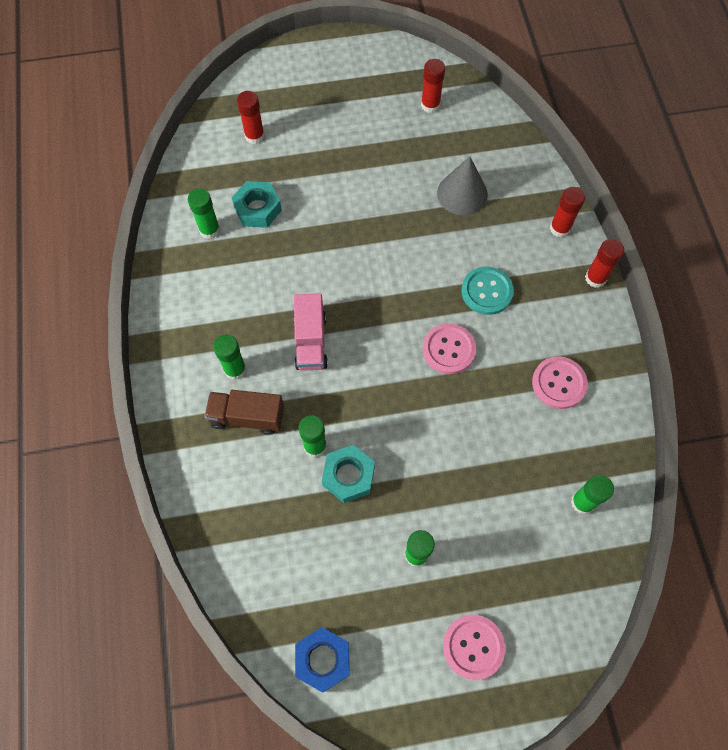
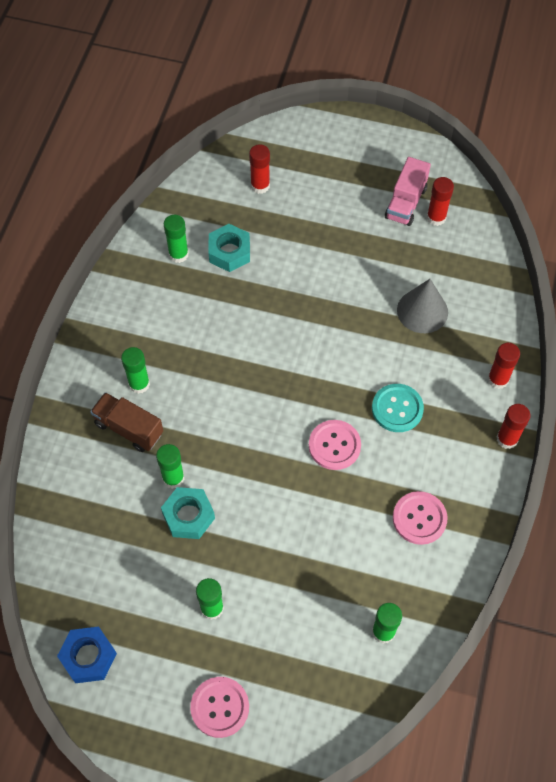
camera: 25 degrees right, 5 degrees down
(310, 341) = (216, 387): pink truck -> pink truck (405, 203)

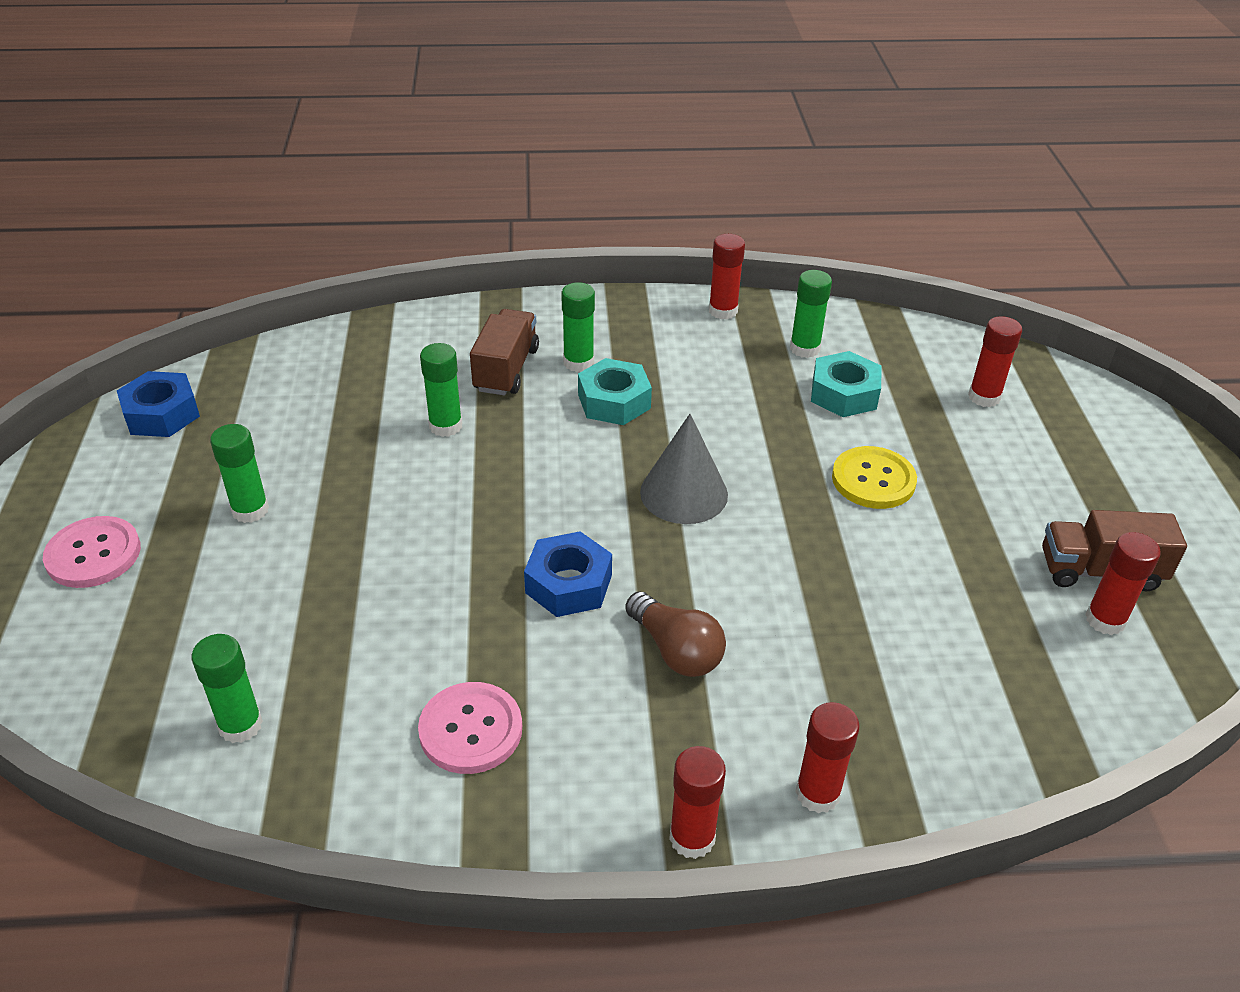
camera: 70 degrees right, 20 degrees down
(119, 283) = (723, 311): none -> red glue stick
(188, 516) = (391, 454): turquoise nut -> turquoise nut (614, 401)
(307, 269) = (873, 480): none -> yellow button
(334, 445) = (568, 584): pink button -> blue nut
(397, 409) = (676, 650): turquoise button -> brown light bulb
(405, 203) = (1100, 571): pink truck -> brown truck
(422, 311) = (894, 642): grey cone -> grey cone (684, 493)

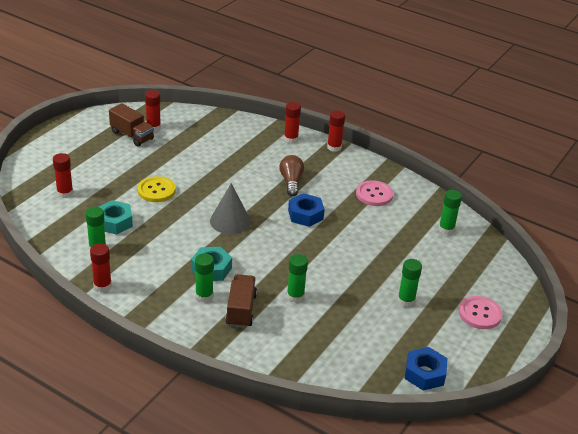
camera: 145 degrees left, 5 degrees down
(506, 369) = (241, 310): brown truck -> brown truck turned 135 degrees clockwise

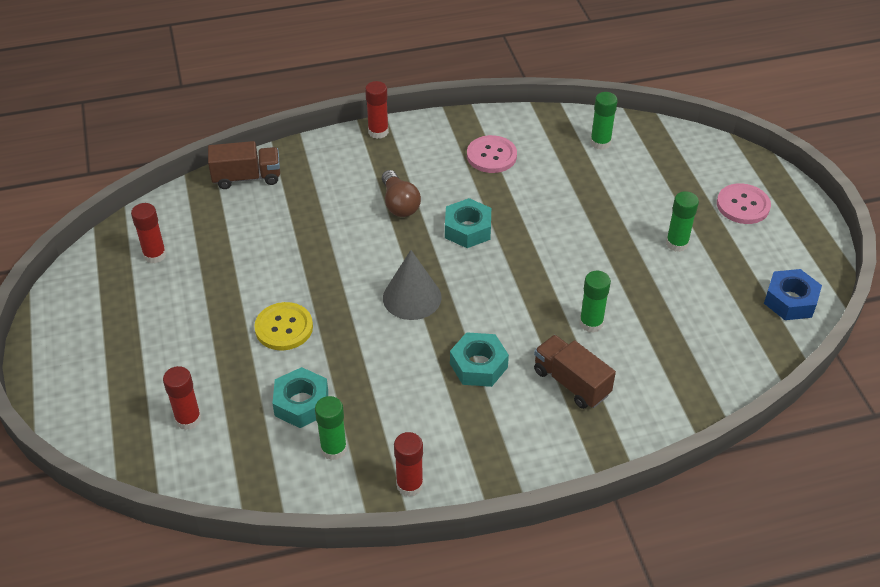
camera: 45 degrees left, 10 degrees up
(132, 135) = (147, 285): brown truck -> brown truck (247, 177)
(204, 296) = (518, 400): green glue stick -> none
(291, 139) = (322, 154): red glue stick -> none
(291, 182) = (399, 204): brown light bulb -> brown light bulb turned 150 degrees counterclockwise
(305, 215) = (467, 229): blue nut -> turquoise nut

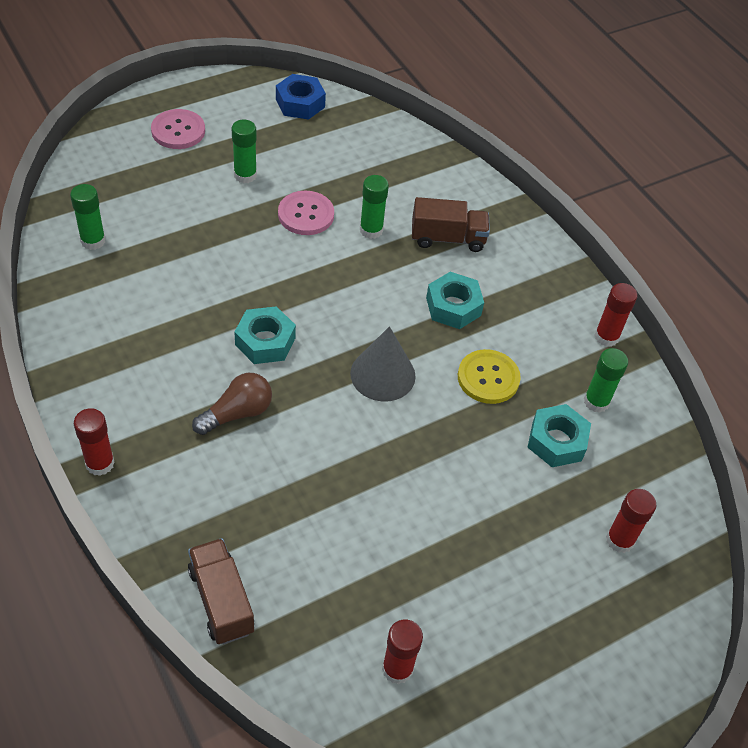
camera: 110 degrees left, 5 degrees up
(284, 328) = (465, 484): yellow button -> yellow button (488, 378)
(491, 156) = (132, 336): pink button -> pink button (306, 214)
(571, 382) = (447, 238): brown truck -> brown truck turned 120 degrees counterclockwise

